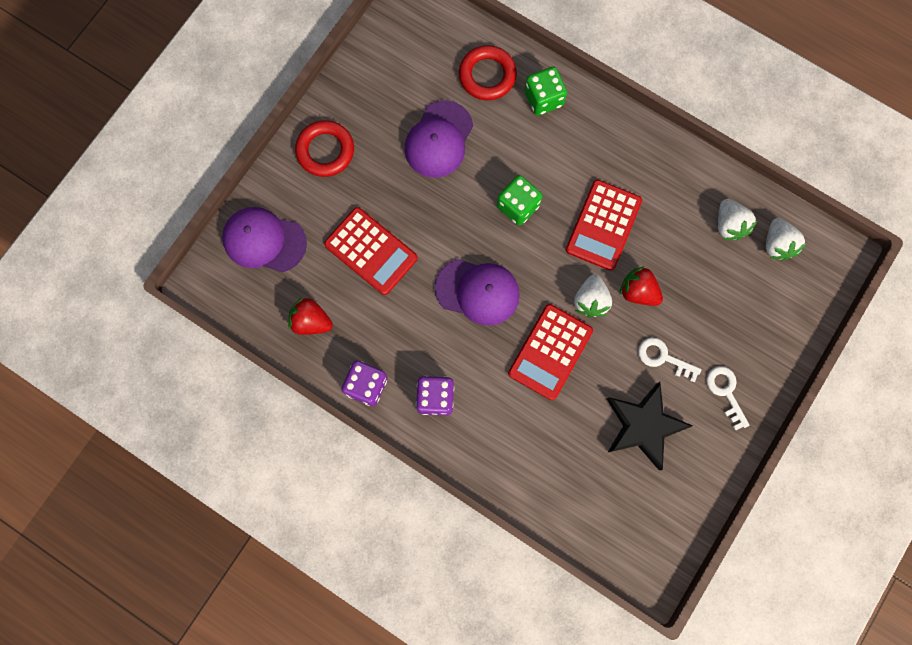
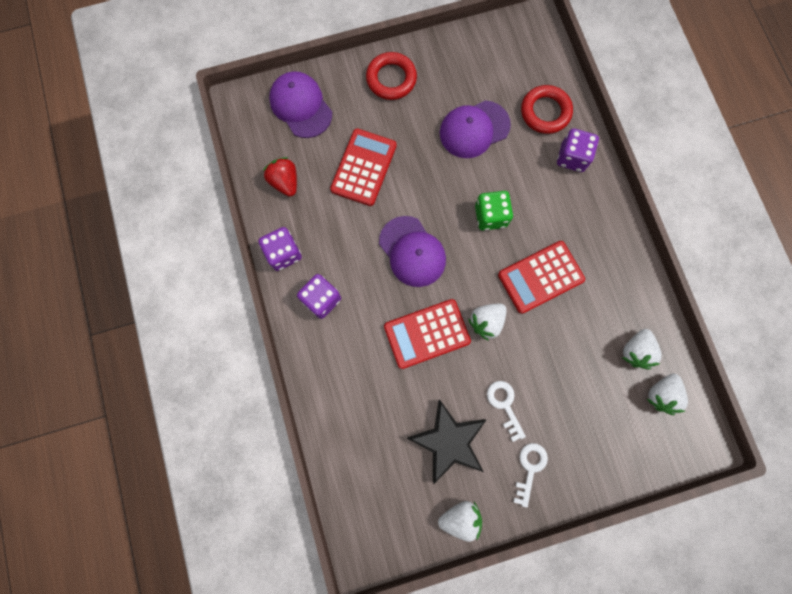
camera: 40 degrees right, 0 degrees up
(371, 251) = (364, 167): red calculator -> red calculator turned 150 degrees counterclockwise
(543, 99) = (572, 157): green dice -> purple dice
(638, 291) = (526, 343): red strawberry -> none
(704, 479) = (460, 517): none -> white strawberry

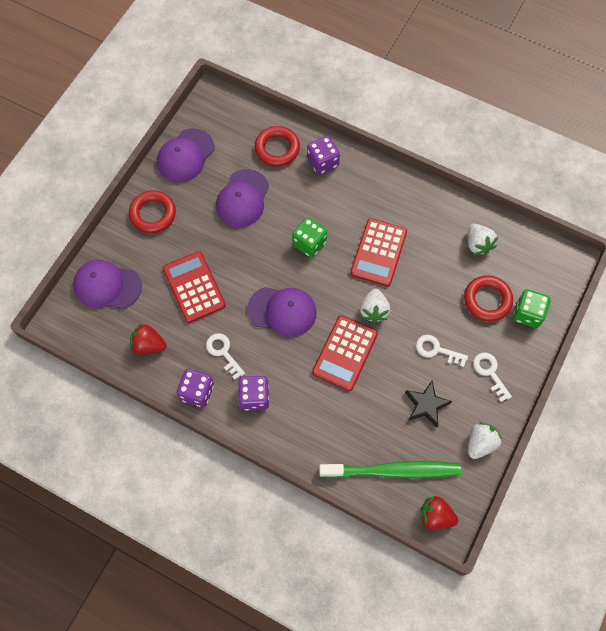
camera: 45 degrees left, 10 degrees down
(333, 241) = (223, 352): none -> white key
(362, 536) = (435, 516): none -> red strawberry
(367, 466) = (393, 471): none -> green toothbrush
(448, 441) = (426, 405): black star -> black star, size x0.66
(464, 53) = (185, 155): none -> purple cap
(592, 406) = (487, 300): none -> red ring
(616, 452) = (527, 314): none -> green dice
(661, 394) = (517, 256): white strawberry -> none

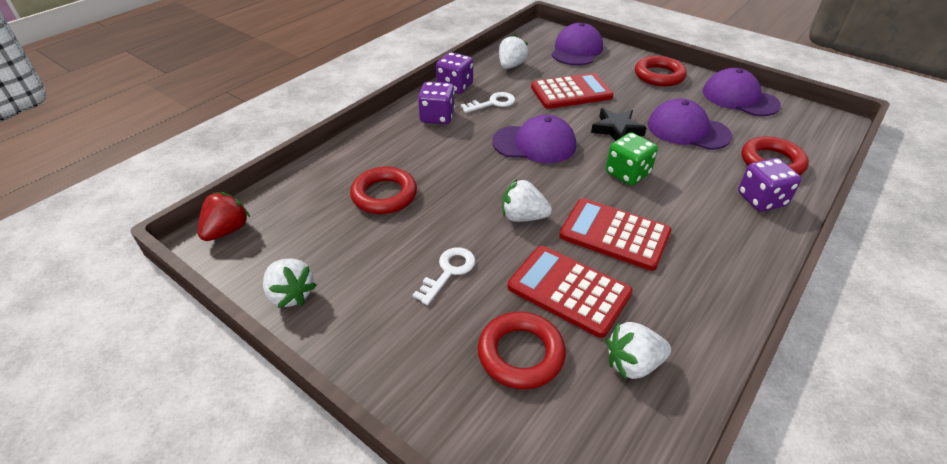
camera: 100 degrees right, 25 degrees down
(148, 345) = (511, 66): red strawberry -> white strawberry
(282, 311) = (534, 144): purple cap -> purple cap turned 105 degrees counterclockwise
(345, 353) = (469, 184): red calculator -> red calculator (568, 290)
(371, 412) = (384, 195): none -> red ring
(393, 471) = (304, 203): green toothbrush -> none
(426, 405) = (372, 246): black star -> black star (616, 129)
(490, 373) = (392, 329): white key -> none
(527, 314) = (484, 413): green dice -> none

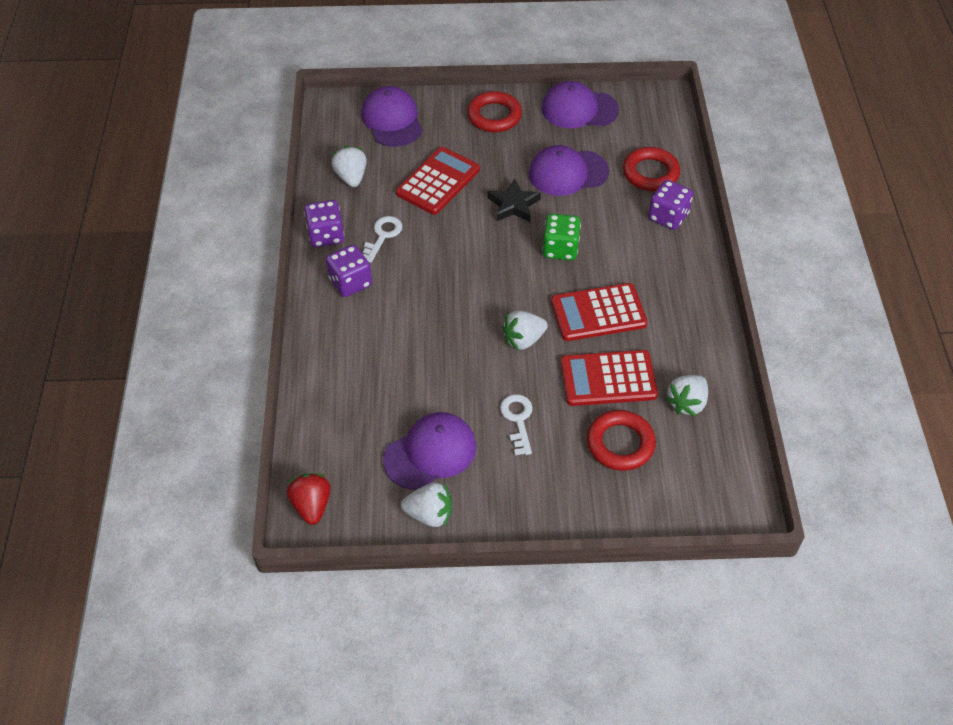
camera: 40 degrees left, 10 degrees up
(384, 195) = (398, 390): red ring -> none
(534, 144) = (463, 262): purple cap -> purple cap (430, 453)

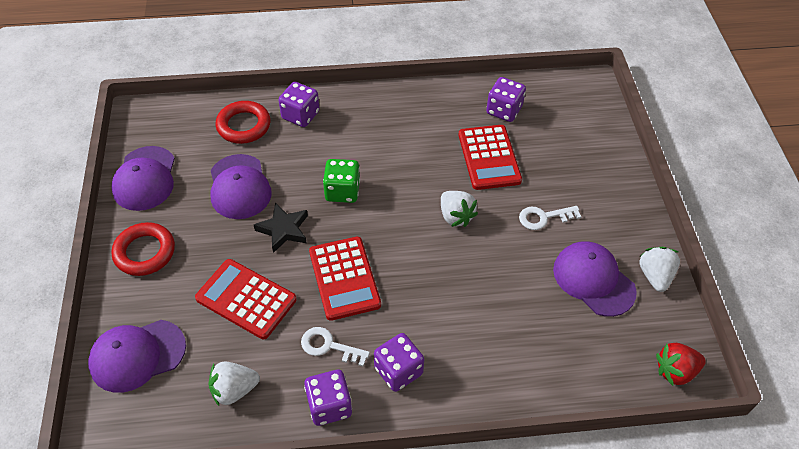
camera: 95 degrees left, 0 degrees up
(598, 313) = (418, 164): red calculator -> red calculator (344, 278)
(620, 444) = (551, 150): red ring -> none
(687, 403) = (504, 110): white strawberry -> purple dice

